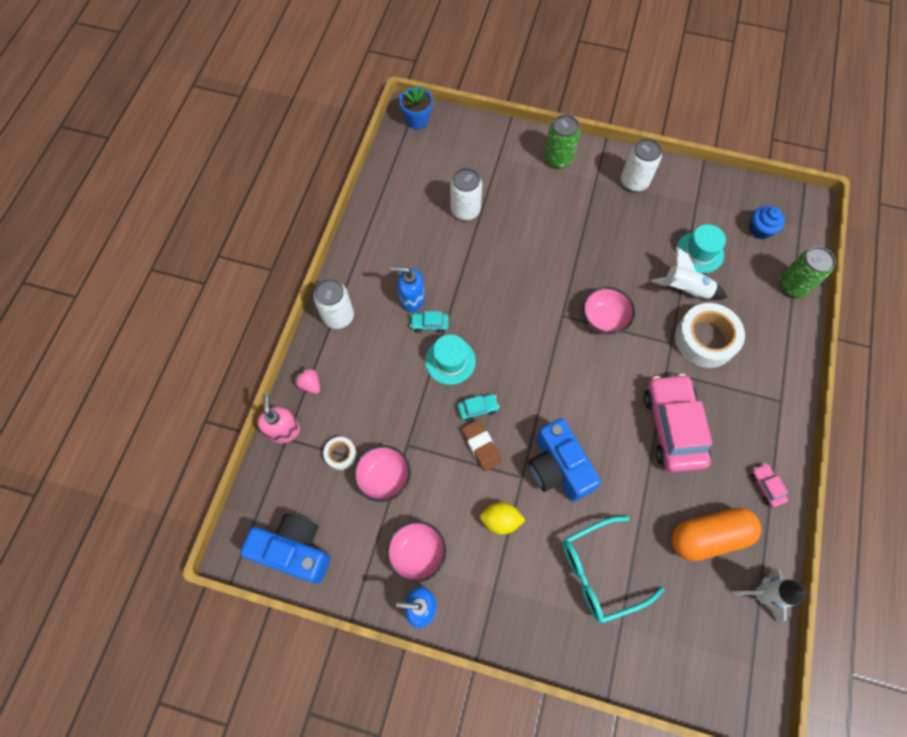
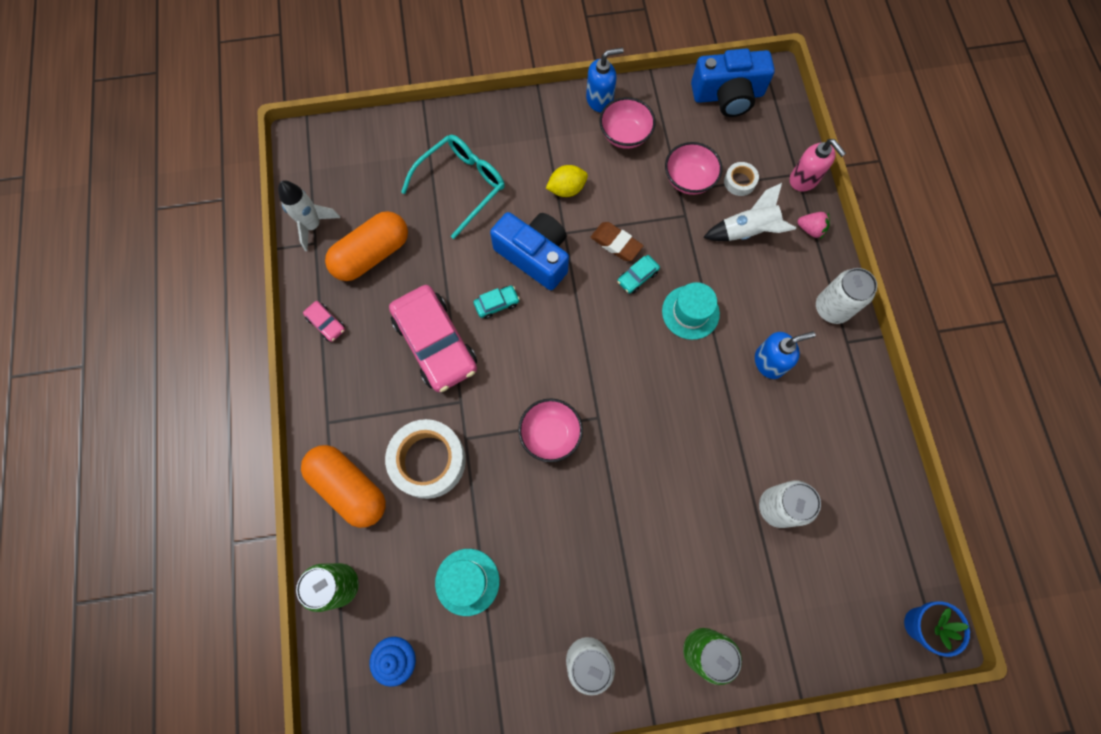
camera: 155 degrees right, 5 degrees up
(429, 324) = (734, 342): turquoise car -> turquoise car (497, 304)
(685, 289) = (469, 517): white rocket -> white rocket (747, 231)
(772, 345) = (349, 488): none -> orange capsule

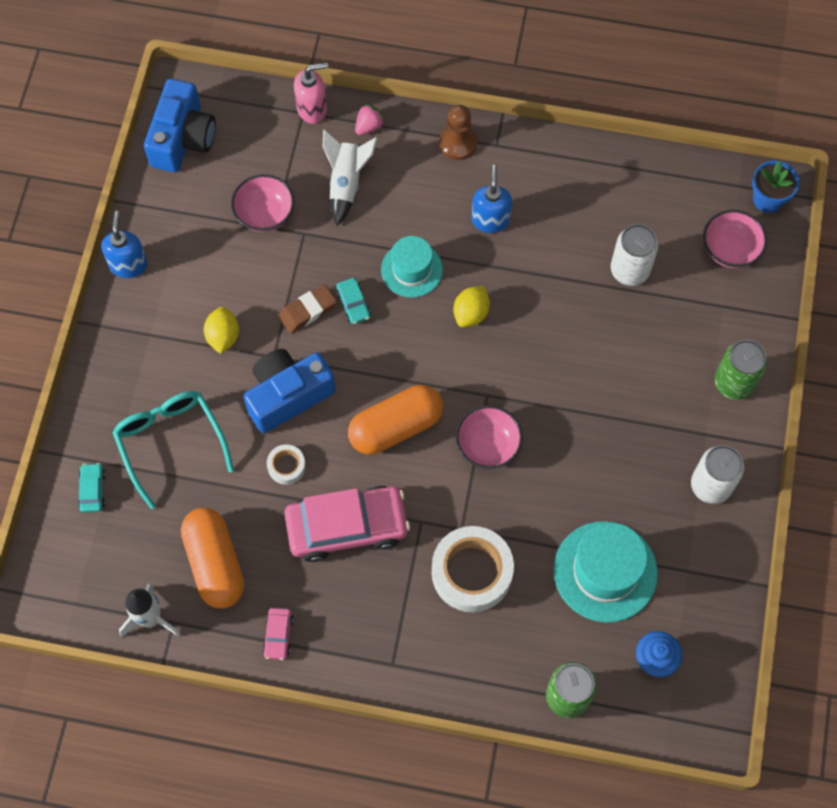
camera: 70 degrees left, 5 degrees down
(326, 323) = (278, 635): pink car -> pink car turned 120 degrees clockwise
(349, 488) = (472, 660): orange capsule -> orange capsule (396, 427)
(467, 581) = (605, 571): turquoise hat -> turquoise hat, size x1.56
(497, 304) = (327, 451): turquoise car -> turquoise car (92, 490)
(625, 135) = (184, 255): pink bowl -> pink bowl (730, 249)
(670, 376) = (471, 313): none -> yellow lemon
(739, 181) = (288, 168): white tape -> white tape (286, 466)
(832, 308) = (458, 143): white can -> brown pawn

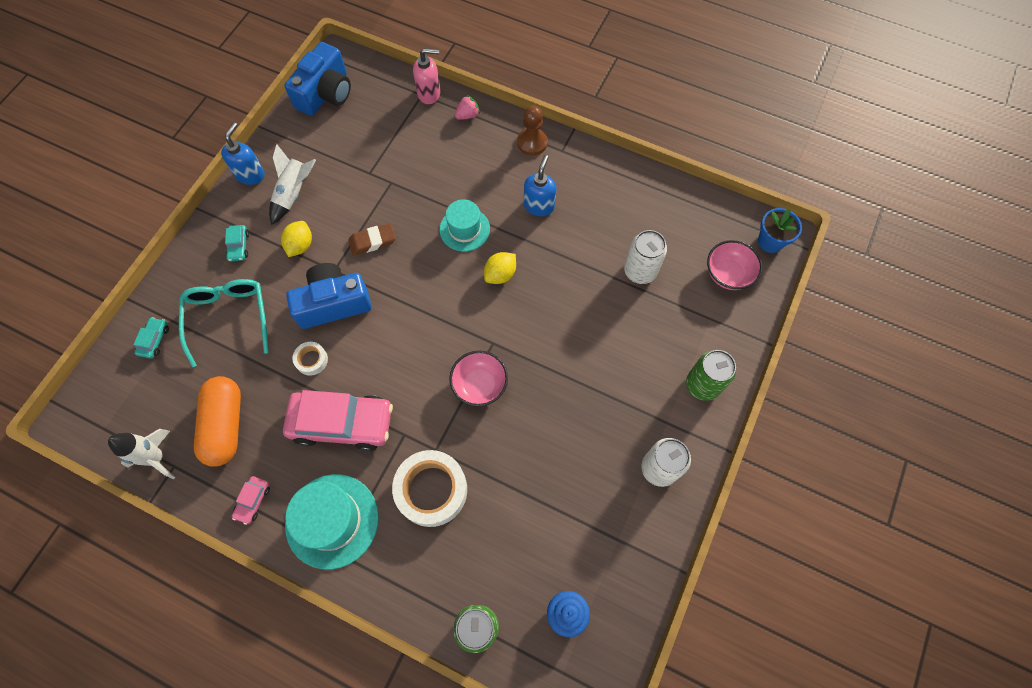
camera: 15 degrees right, 0 degrees up
(265, 214) = (366, 161): pink bowl -> none
(346, 183) = (436, 153): white rocket -> white rocket (294, 193)
(353, 304) = (410, 245): turquoise car -> turquoise car (239, 246)
(396, 427) = (410, 350): orange capsule -> none
(605, 571) = (545, 520): turquoise hat -> turquoise hat (332, 520)

